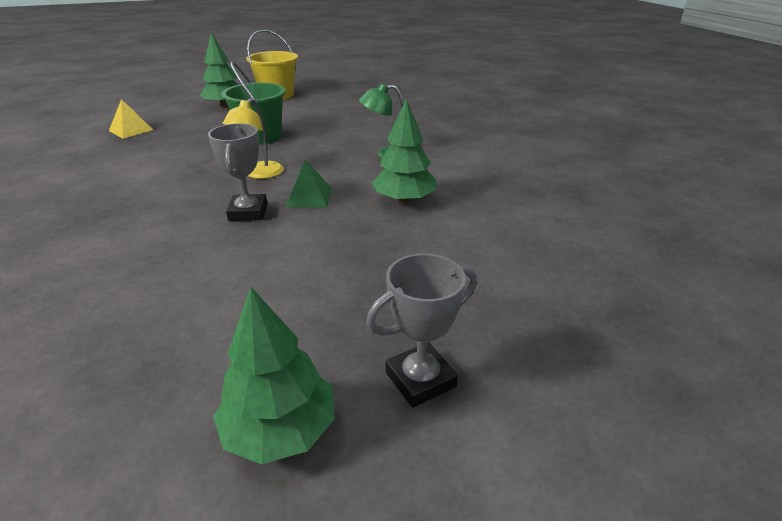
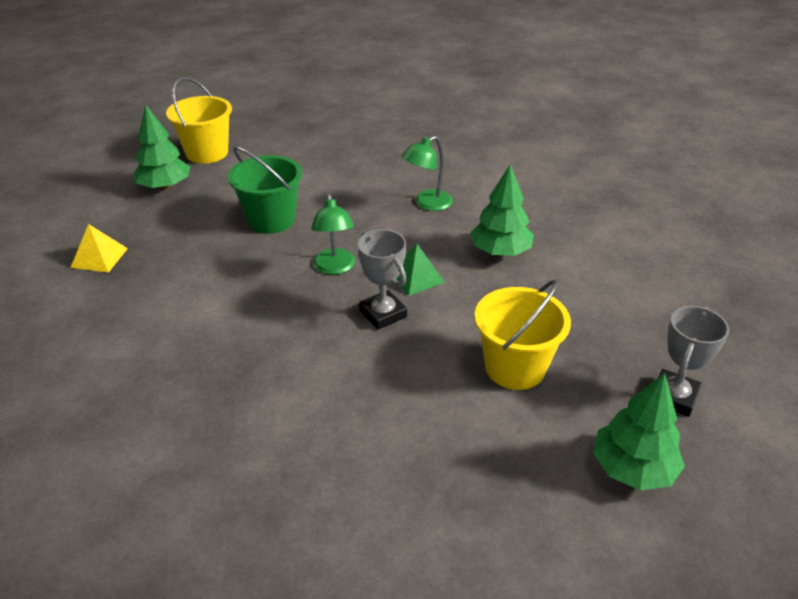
camera: 30 degrees left, 5 degrees up
(259, 174) = (335, 268): yellow lamp -> green lamp
(295, 287) = (515, 367): none -> yellow bucket

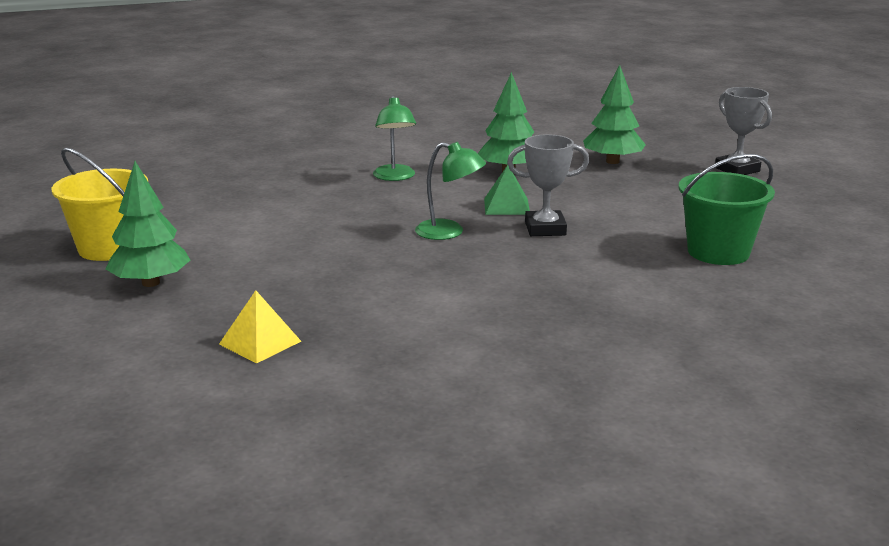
camera: 60 degrees left, 15 degrees down
(271, 220) = (320, 242): green bucket -> green bucket (718, 252)
(515, 367) = (664, 202): yellow bucket -> none
(632, 469) = (796, 198): green tree -> green tree (612, 161)

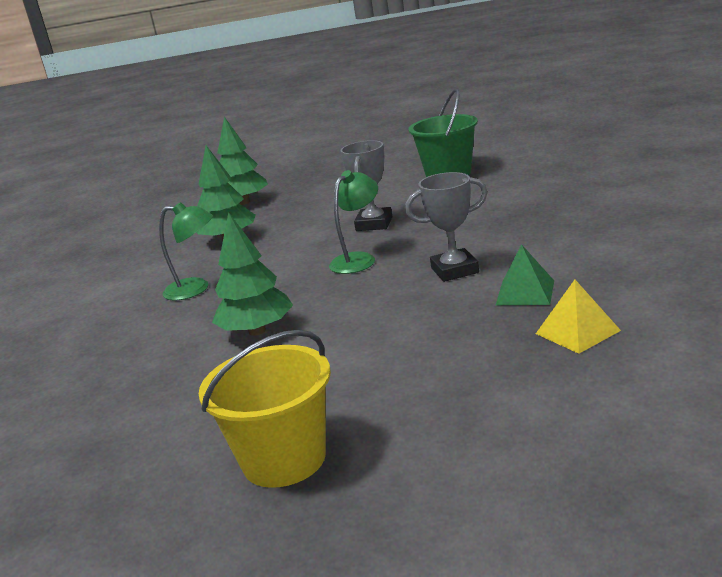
camera: 70 degrees left, 0 degrees up
(151, 283) = (411, 412): green tree -> green tree (257, 331)
(506, 206) = (314, 238): green pyramid -> green pyramid (525, 292)
(737, 169) = (299, 166): grey trophy -> grey trophy (454, 270)

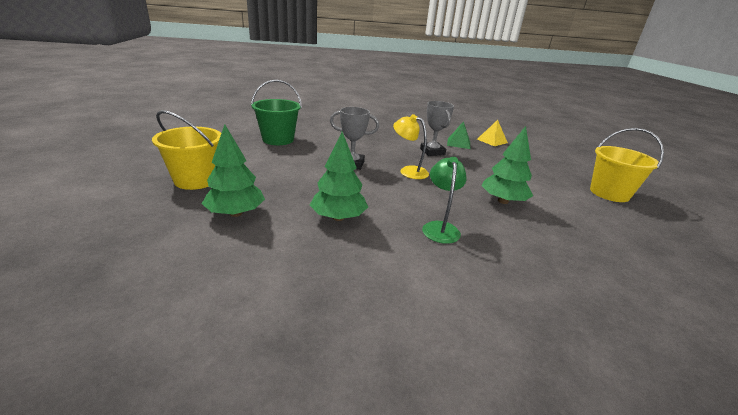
camera: 100 degrees left, 5 degrees up
(312, 174) = (196, 180): none -> yellow bucket
(358, 259) = (408, 171): green lamp -> yellow lamp

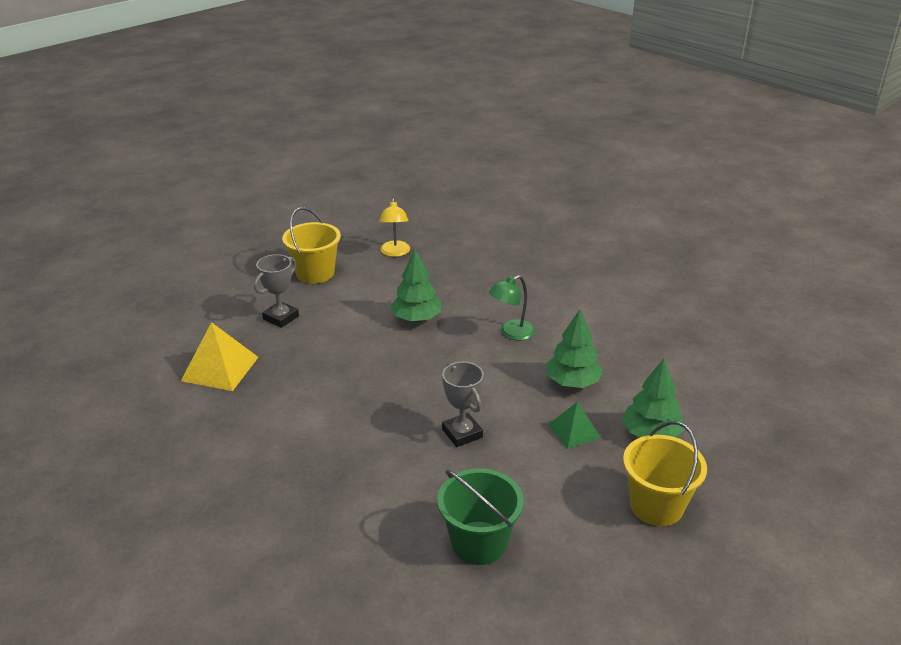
camera: 125 degrees left, 5 degrees up
(408, 171) = (423, 389): yellow lamp -> yellow lamp (395, 253)
(432, 152) = (336, 397): grey trophy -> grey trophy (281, 317)
(458, 143) = (270, 390): green pyramid -> green pyramid (574, 431)
(492, 141) = (220, 368): yellow pyramid -> yellow pyramid, size x1.60

